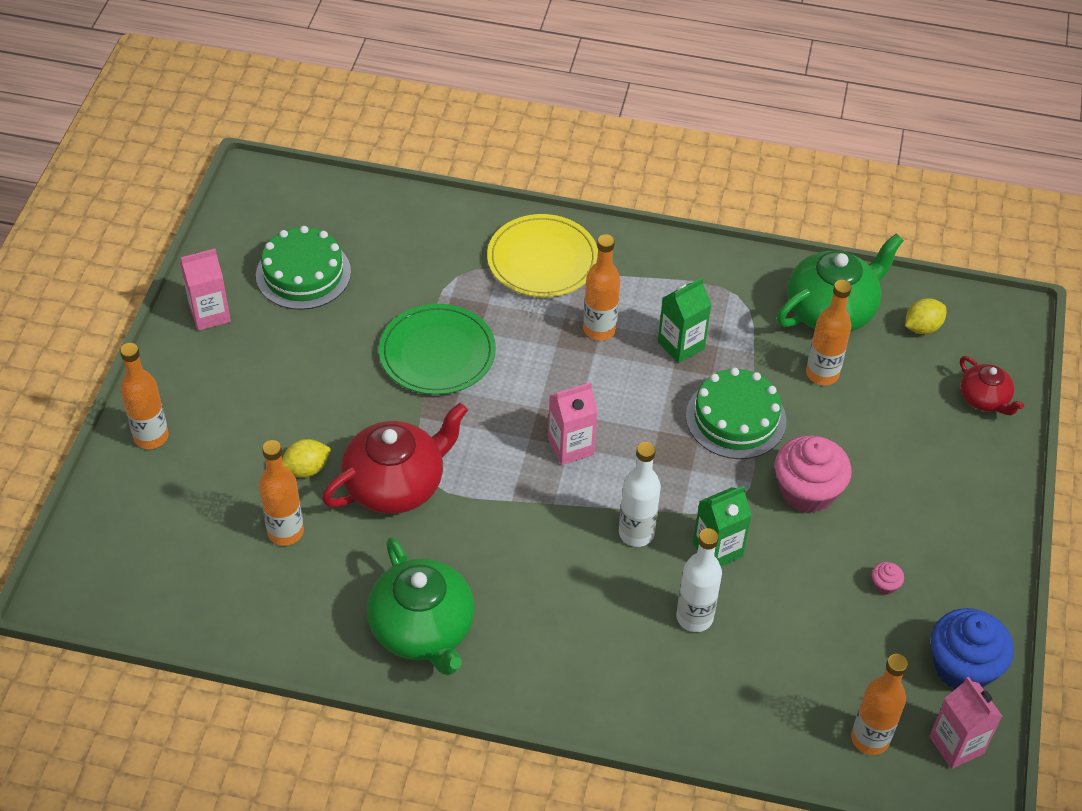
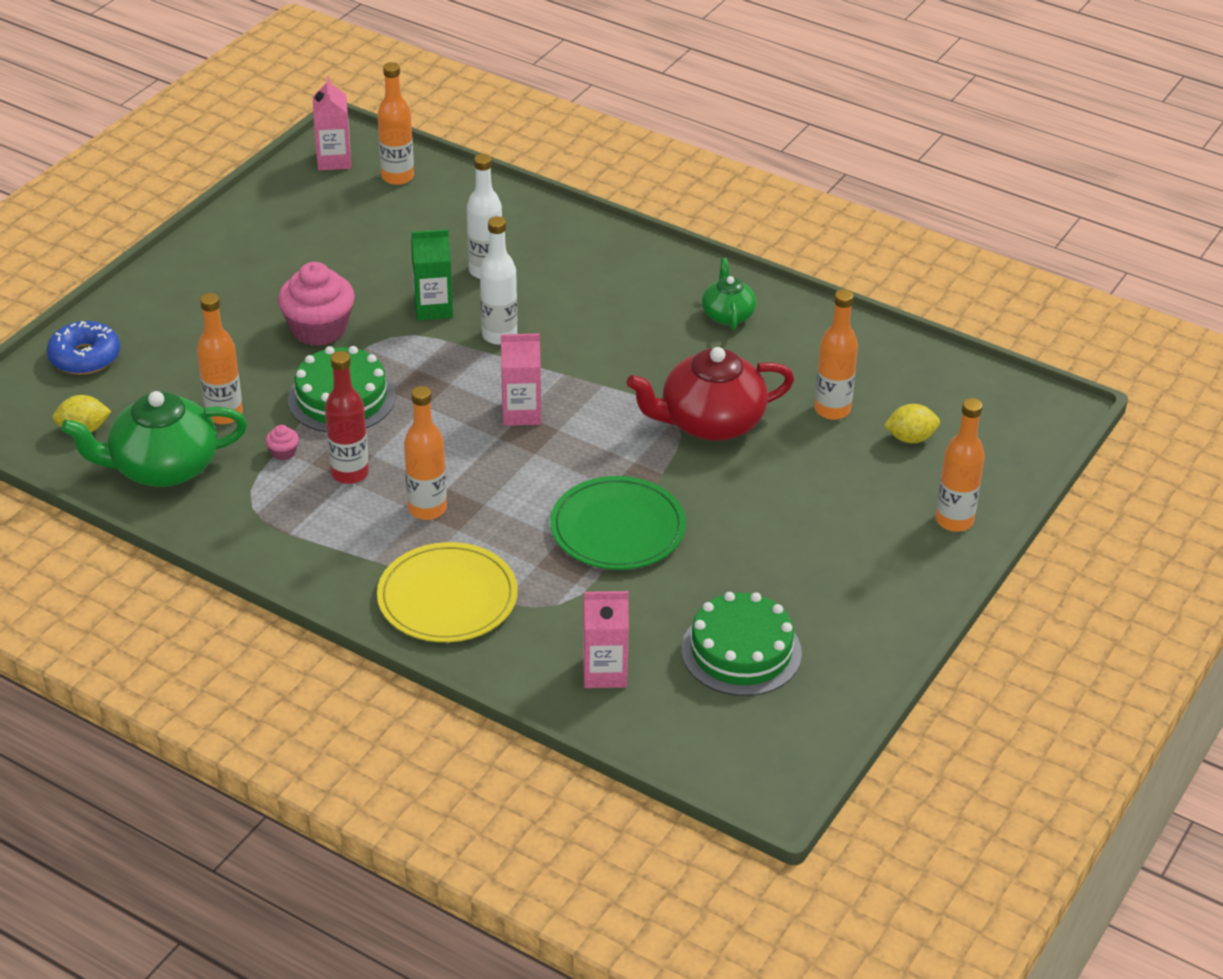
camera: 160 degrees left, 10 degrees down
(210, 314) = (866, 631): pink carton -> pink carton (604, 672)
(306, 469) = (796, 455): yellow lemon -> yellow lemon (910, 438)
(423, 629) = (728, 314): green teapot -> green teapot, size x0.55
(681, 345) = (350, 473): green carton -> red bottle
(884, 585) = (306, 255): pink cupcake -> pink cupcake (283, 452)
(962, 666) = (288, 197): blue cupcake -> none
(984, 399) = (85, 357): red teapot -> blue donut

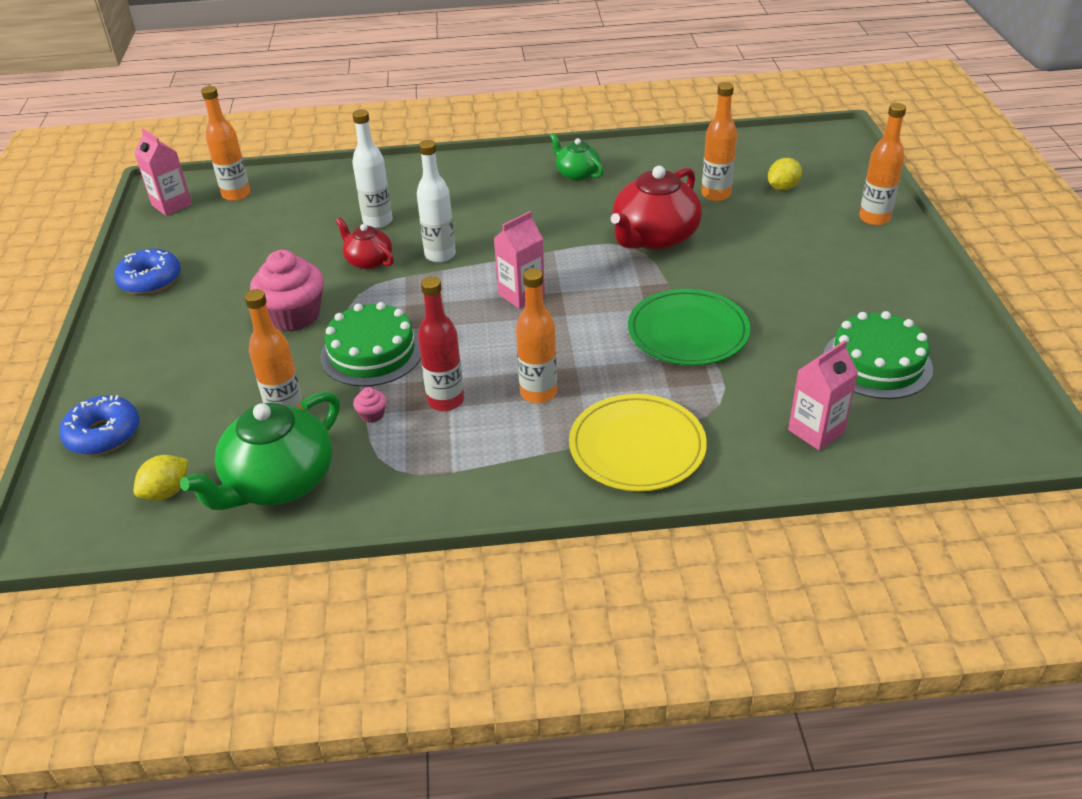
camera: 35 degrees left, 0 degrees up
(244, 232) = (150, 280): none -> blue donut
(433, 308) = (368, 261): green carton -> red teapot

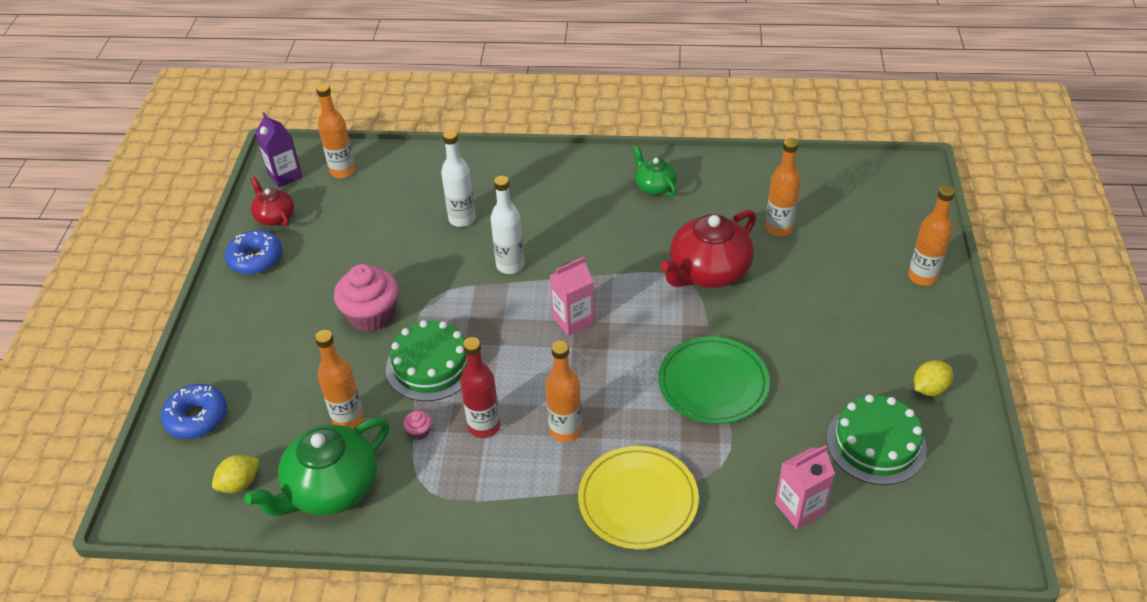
camera: 10 degrees right, 5 degrees up
(172, 205) = (285, 176): pink carton -> purple carton
(368, 261) = (446, 263): red teapot -> red teapot (275, 216)
(782, 188) = (844, 228): yellow lemon -> yellow lemon (929, 388)

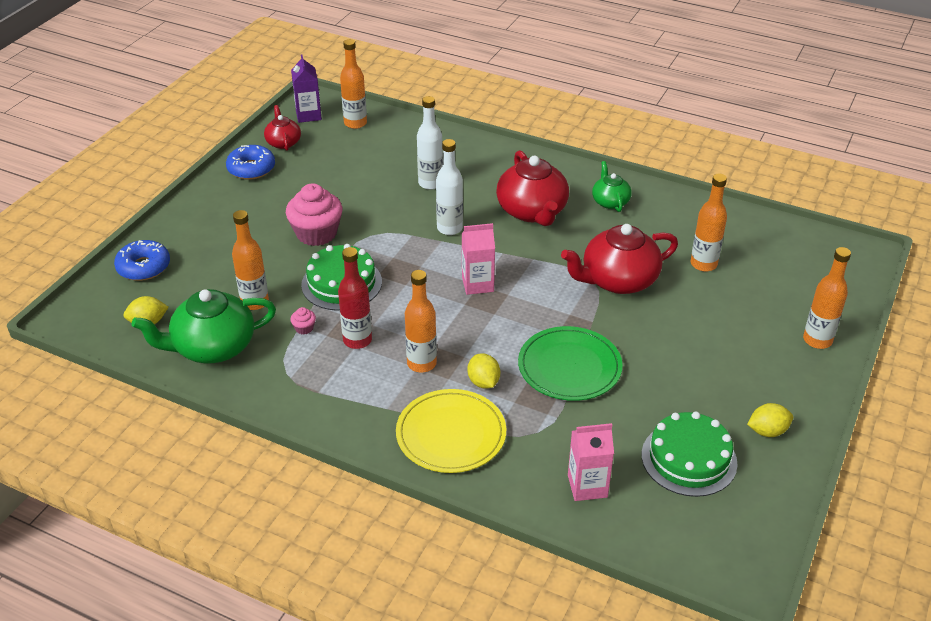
camera: 20 degrees right, 5 degrees down
(583, 220) = (532, 211): none -> red teapot
(638, 429) = (483, 382): none -> yellow lemon

